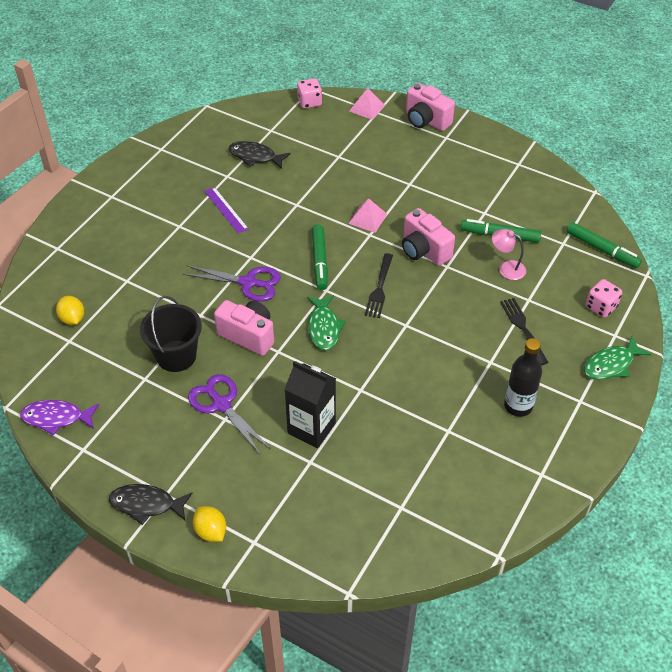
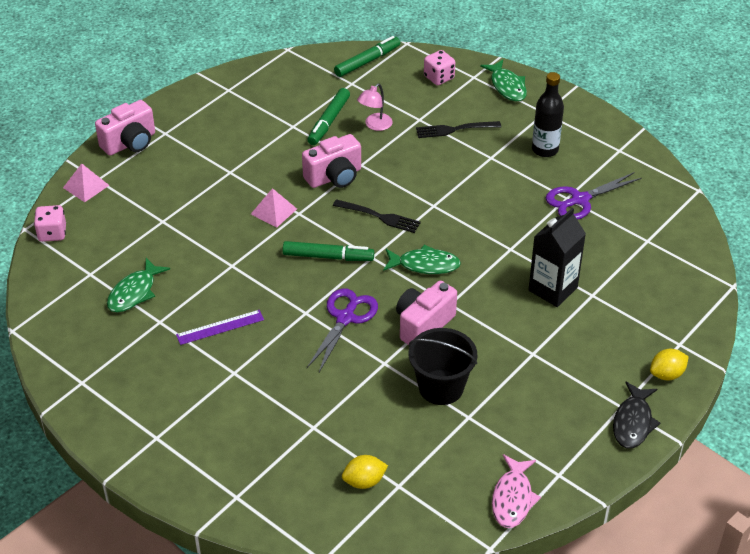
camera: 80 degrees left, 5 degrees down
(56, 418) = (512, 498): purple fish -> pink fish
(222, 405) = (514, 354): purple scissors -> purple scissors (580, 200)
(255, 157) = (134, 292): black fish -> green fish

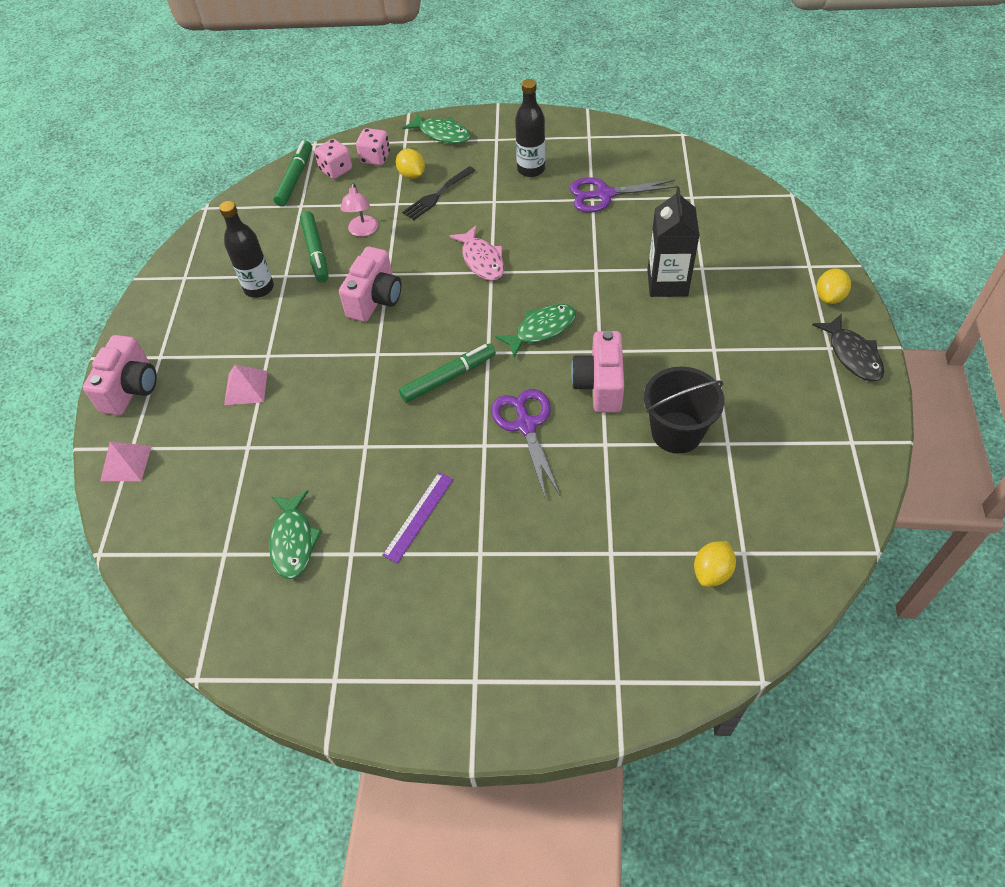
camera: 35 degrees left, 10 degrees up
(52, 233) = (137, 538): pink dice -> pink dice (336, 170)
(267, 124) = (259, 288): none -> black bottle
(274, 211) = (351, 367): pink pyramid -> pink pyramid (246, 388)
(379, 217) = (455, 311): black fork -> none
(452, 105) = (412, 175): none -> yellow lemon
(512, 498) = (843, 491): pink fish -> pink fish (482, 260)
(580, 200) = (604, 194): purple scissors -> purple scissors turned 60 degrees clockwise

